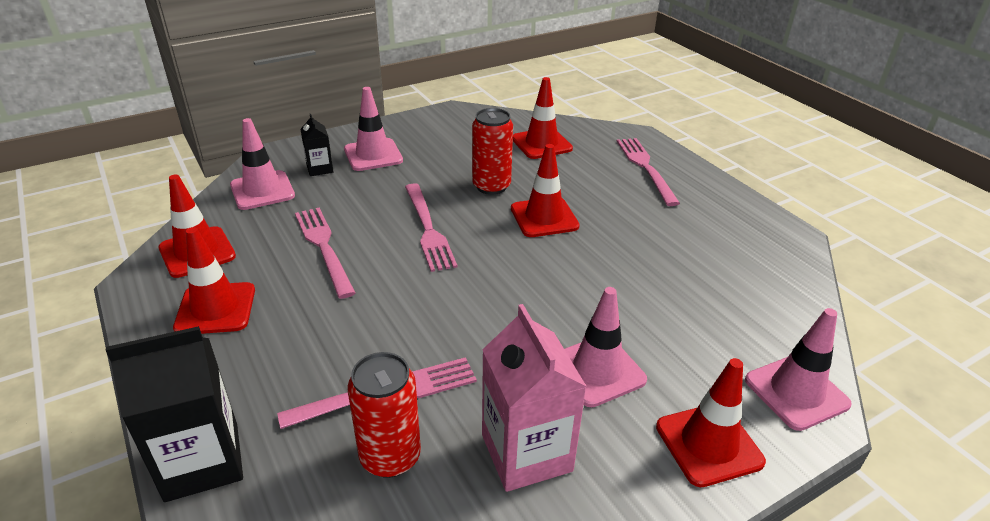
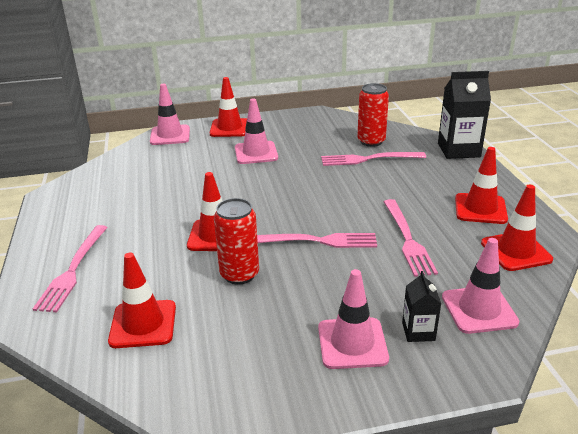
camera: 160 degrees left, 5 degrees down
(428, 229) = (317, 241): pink fork -> pink fork turned 90 degrees clockwise
(526, 453) = (310, 135): pink carton -> none

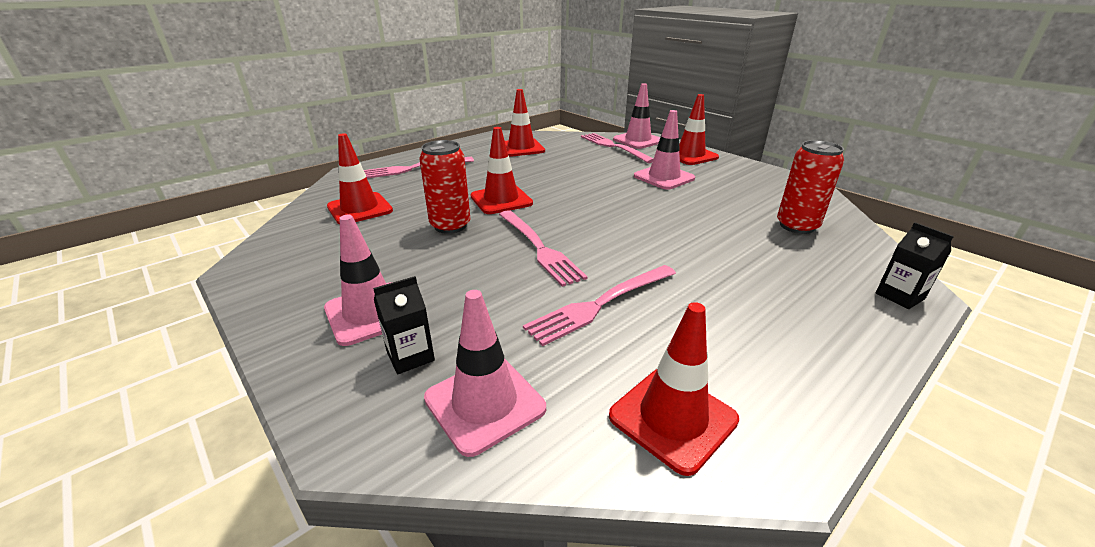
camera: 60 degrees right, 0 degrees up
(368, 159) = (750, 235): pink fork -> pink fork (613, 147)
(458, 150) = (899, 296): black carton -> black carton, size x0.53
(480, 209) = (754, 353): red traffic cone -> red traffic cone (521, 148)

